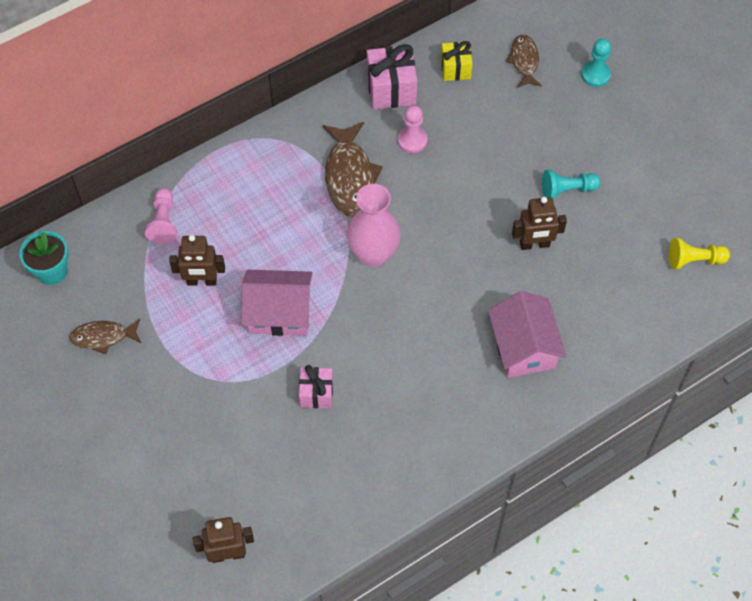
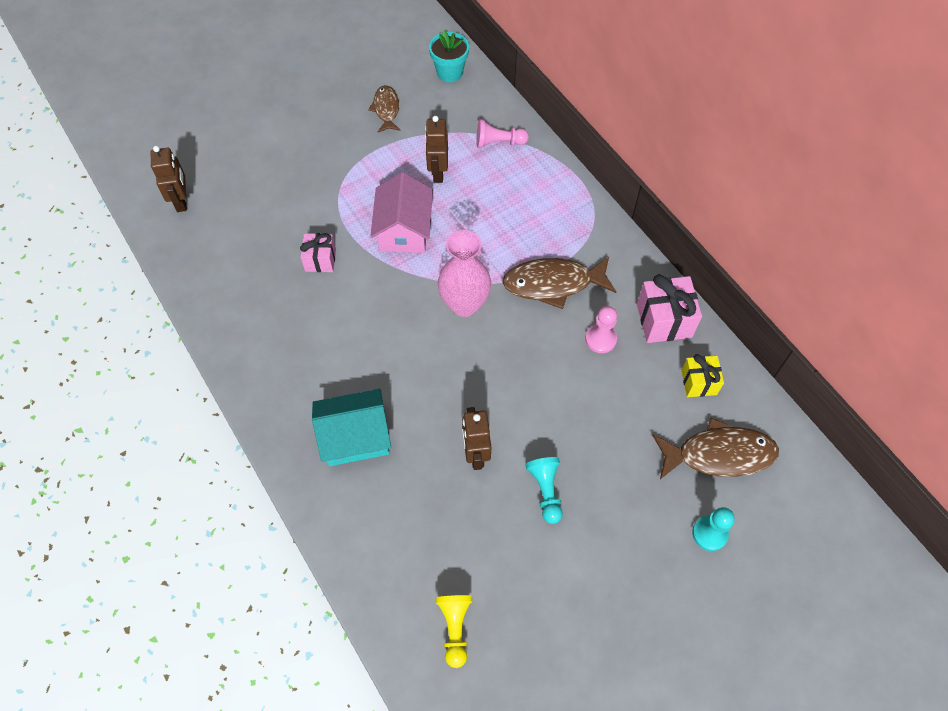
camera: 90 degrees right, 0 degrees up
(523, 347) = (355, 437): pink house -> turquoise house
(524, 61) = (719, 454): brown fish -> brown fish, size x1.67

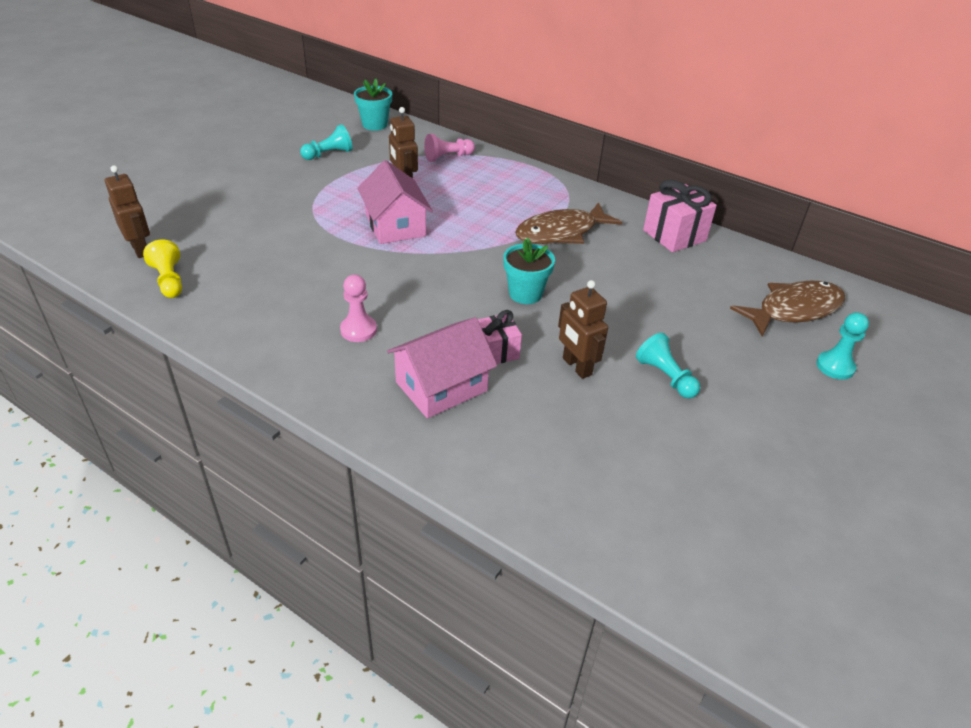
camera: 25 degrees left, 20 degrees down
(320, 260) = (321, 262): pink gift -> pink gift (496, 351)
(355, 437) = (441, 386): turquoise house -> pink house
(386, 109) = (328, 154): brown fish -> turquoise pawn
(455, 628) = (661, 520): yellow pawn -> yellow pawn (169, 280)
(464, 304) = (488, 262): pink vase -> none
(477, 354) = (525, 294): none -> turquoise flower pot
(600, 339) = (630, 259): pink pawn -> pink pawn (358, 330)
(699, 382) = (736, 267): yellow gift -> none

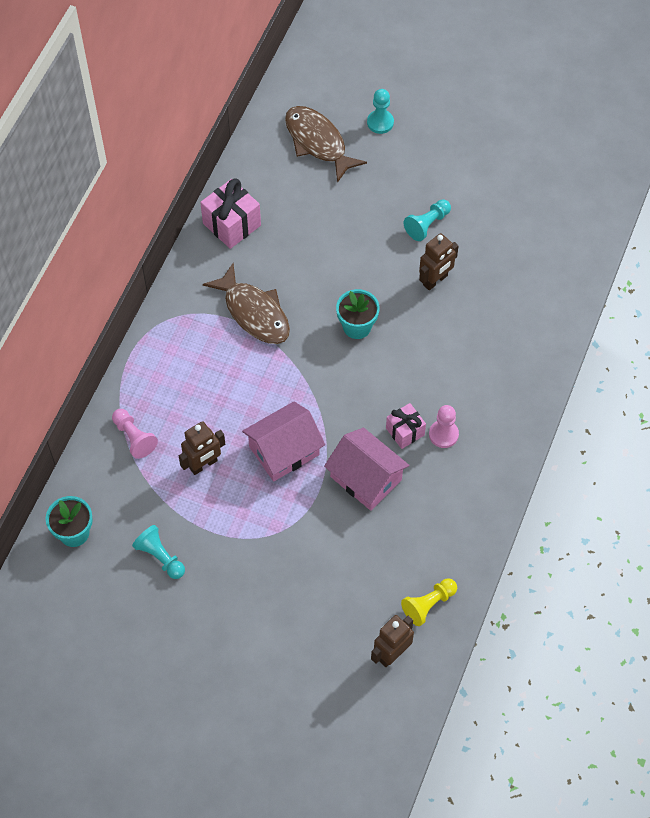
camera: 100 degrees left, 20 degrees up
(441, 386) = (486, 362): pink house -> pink house (366, 478)
(496, 351) = (436, 334): pink gift -> pink gift (405, 431)

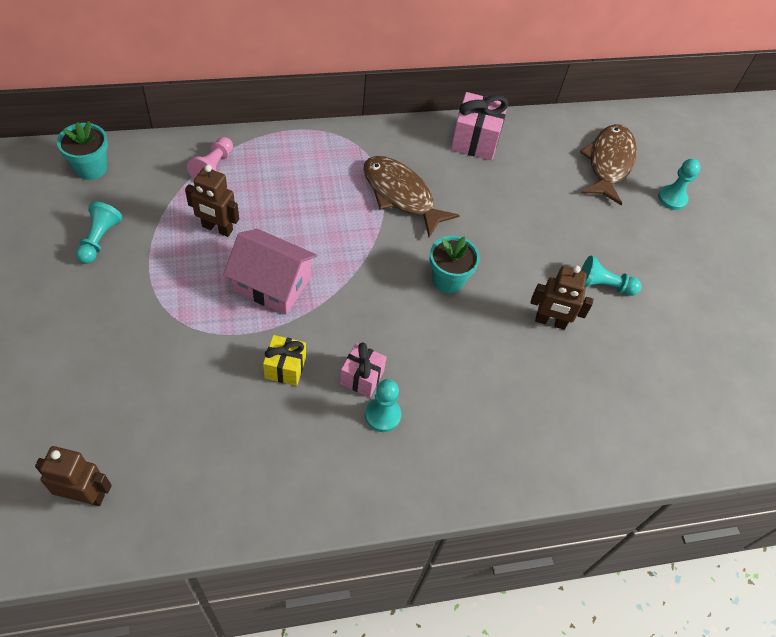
camera: 50 degrees right, 5 degrees down
(254, 312) = (401, 195): brown fish -> brown fish turned 120 degrees clockwise
(366, 478) = (285, 367): pink house -> yellow gift
(428, 604) = (166, 503): yellow pawn -> none
(443, 434) = (382, 415): pink pawn -> turquoise pawn

